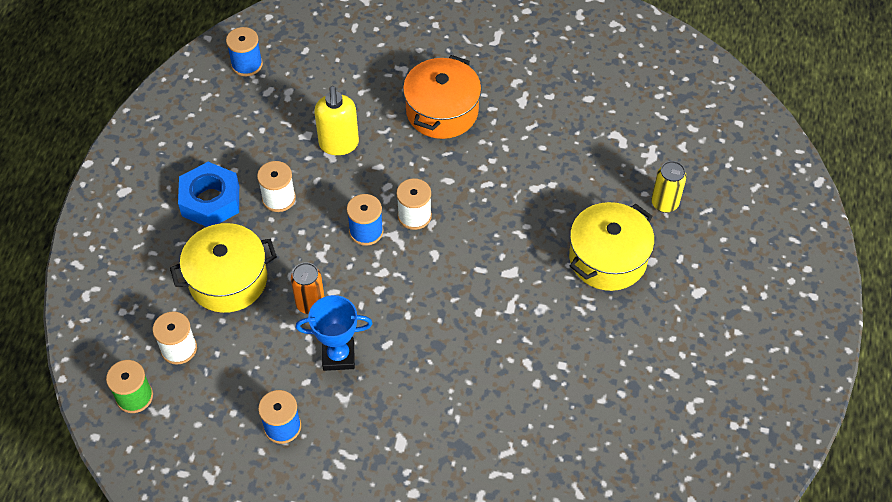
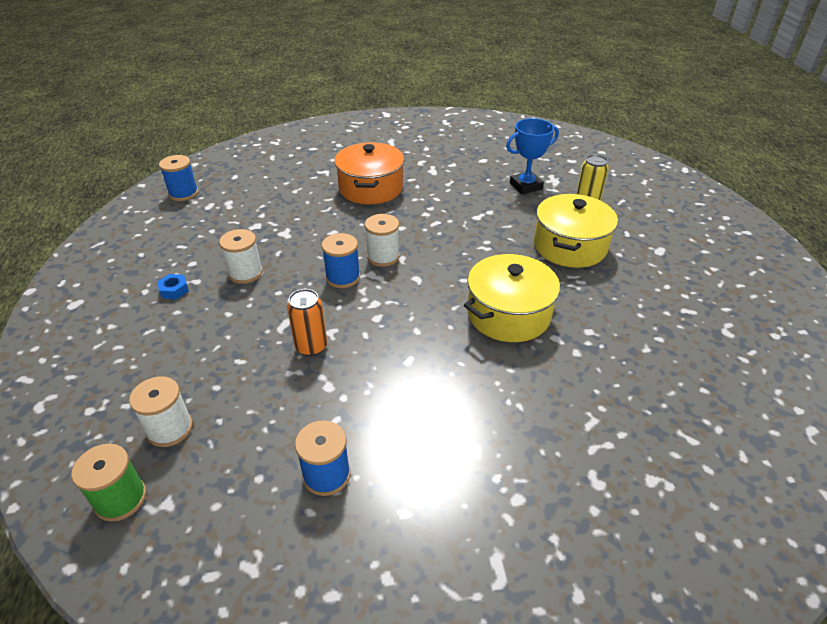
camera: 20 degrees left, 15 degrees down
(210, 201) = (174, 290): blue nut -> blue nut, size x0.44
(228, 280) = (212, 349): yellow pot -> yellow pot (508, 314)
(338, 356) = (362, 385): blue trophy -> blue trophy (526, 186)
(339, 144) = (289, 225): yellow soap dispenser -> none

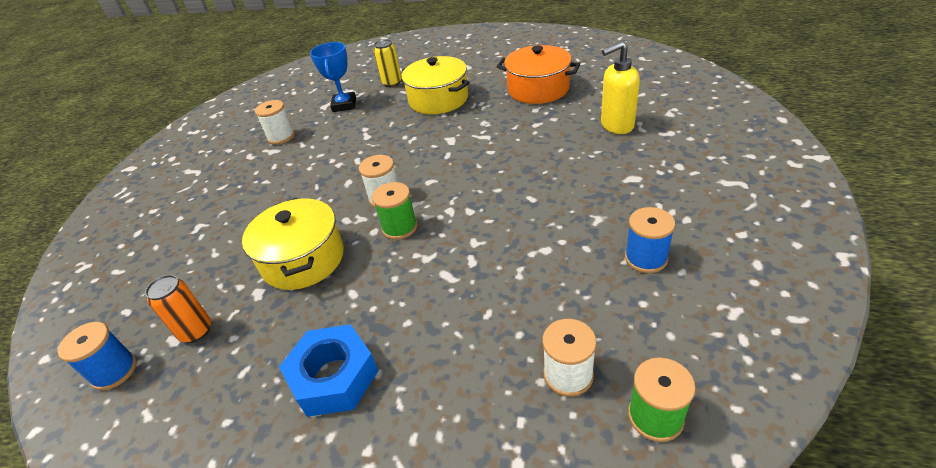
camera: 65 degrees left, 0 degrees up
(174, 290) = (334, 377): blue nut -> blue nut, size x2.28
(245, 273) = (344, 305): white spool -> white spool (281, 137)
(311, 347) = (489, 257): orange can -> orange can (196, 331)
(343, 277) = (399, 227): blue spool -> green spool
(371, 188) = (265, 194): orange pot -> orange pot (538, 89)
(508, 314) = (501, 140): yellow pot -> yellow pot (303, 259)
(588, 419) = (616, 126): none -> yellow soap dispenser

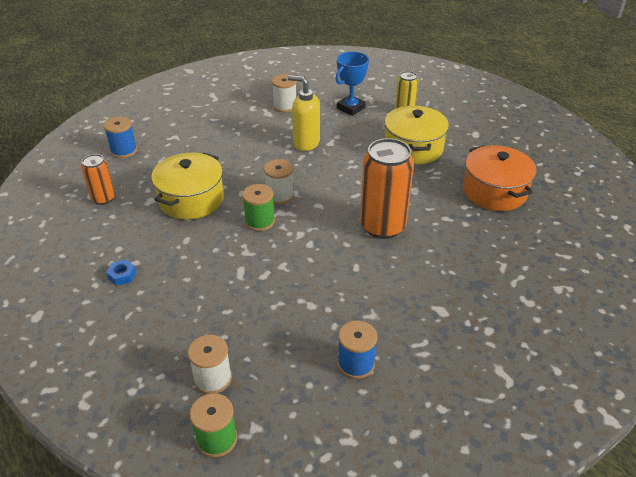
camera: 40 degrees right, 0 degrees up
(114, 371) = (55, 190): blue spool -> blue spool (124, 150)
(334, 377) = (122, 275): blue nut -> blue nut, size x0.44
(503, 159) = (382, 226): none -> orange can
(616, 126) = (499, 265): yellow soap dispenser -> yellow soap dispenser (306, 143)

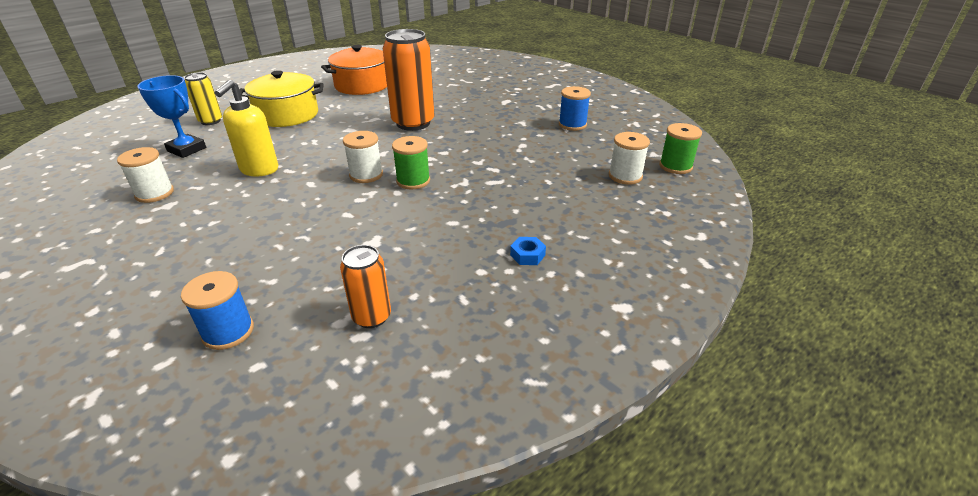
camera: 100 degrees left, 5 degrees down
(191, 199) = (373, 233): yellow pot -> none

